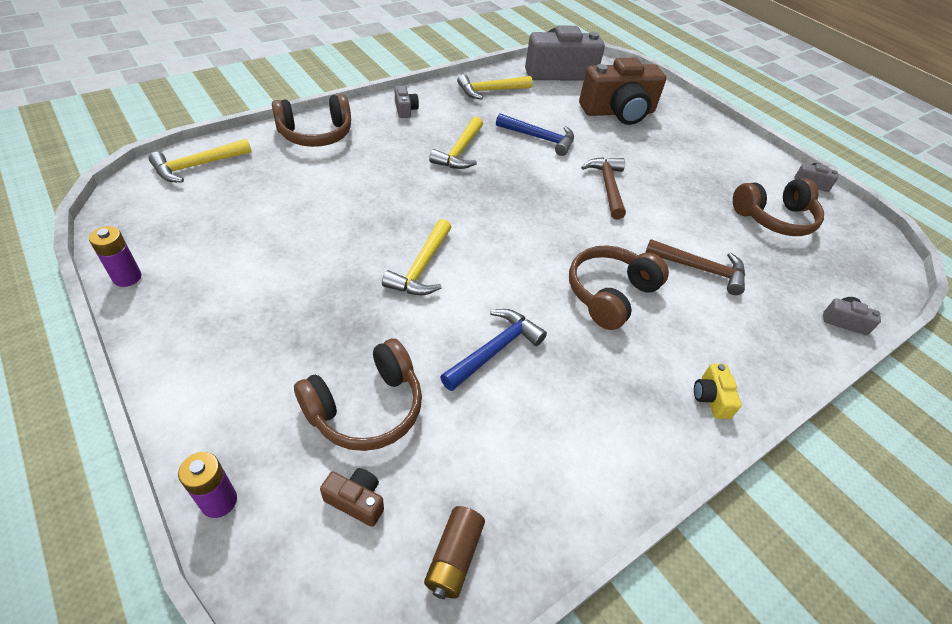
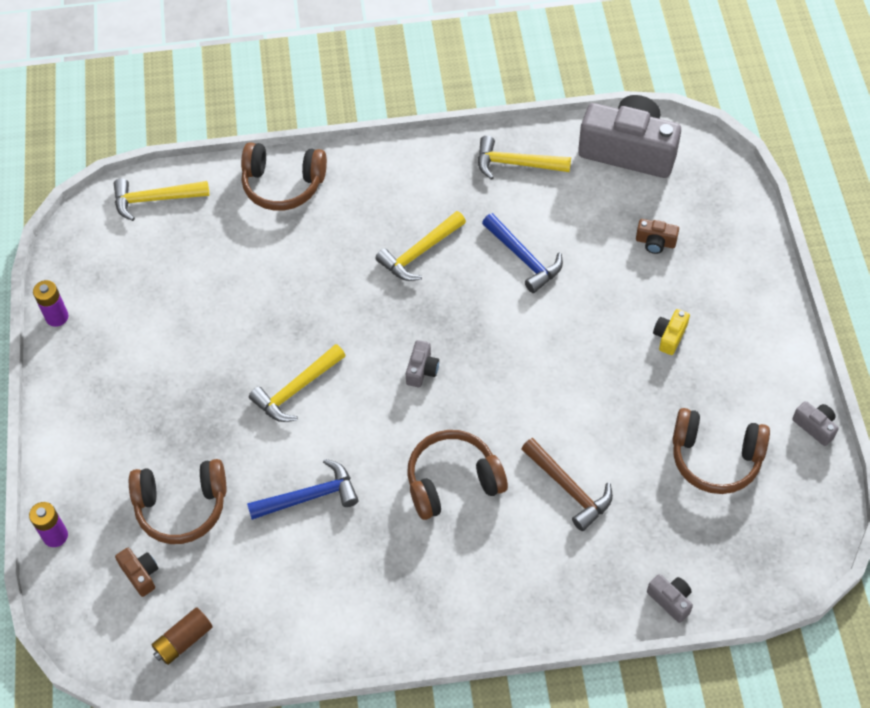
camera: 35 degrees right, 10 degrees up
(405, 109) = (396, 171): grey camera -> grey camera (422, 370)
(607, 186) = (551, 352): brown hammer -> none
(618, 112) = (655, 242): brown camera -> brown camera, size x0.41
(711, 398) = (465, 614): yellow camera -> yellow camera (669, 336)

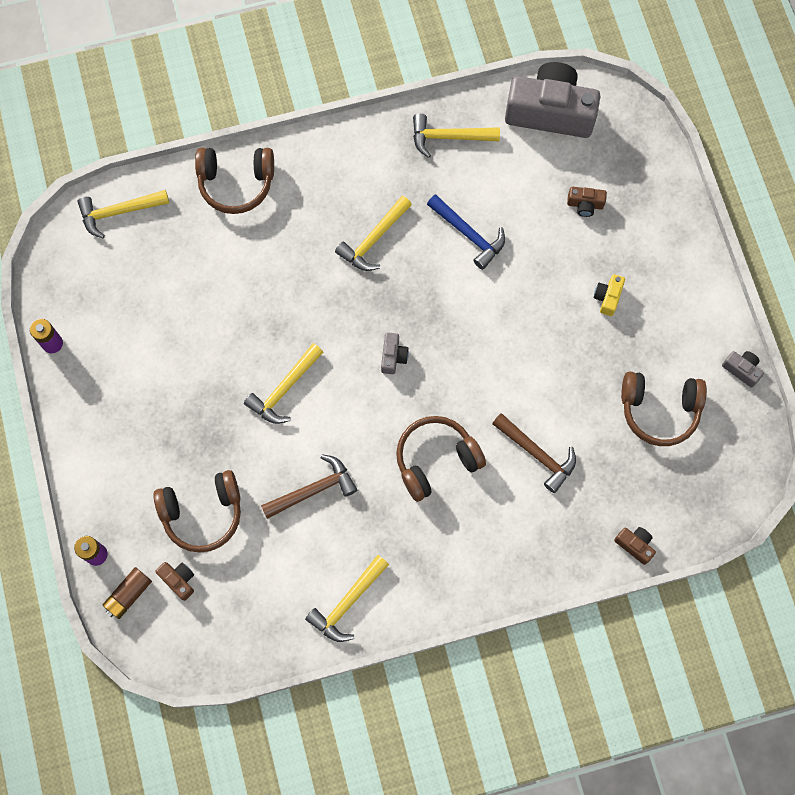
camera: 10 degrees left, 15 degrees up
(183, 640) = (227, 635): brown battery -> brown battery (129, 594)
(310, 496) = (313, 489): blue hammer -> brown hammer
(327, 623) = (347, 603): none -> yellow hammer
(670, 600) = (635, 545): grey camera -> brown camera

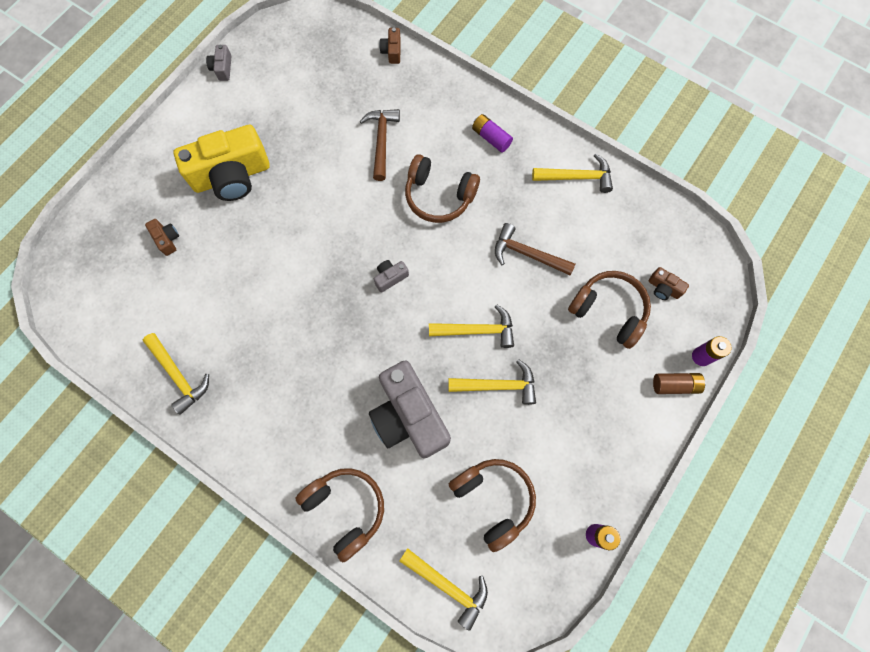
camera: 130 degrees left, 0 degrees up
(129, 594) = (703, 311): brown battery -> brown battery (675, 385)
(179, 580) = (663, 288): brown camera -> brown camera turned 60 degrees counterclockwise
(373, 240) = (310, 362): yellow hammer -> yellow hammer (498, 385)
(456, 558) = (491, 138): none -> purple battery
(469, 234) = (253, 299): blue hammer -> none
(550, 112) = (101, 318): grey camera -> grey camera (408, 416)
(607, 297) = (232, 176): yellow camera -> yellow camera, size x2.44
(659, 410) = (290, 94): brown headphones -> brown headphones (493, 500)

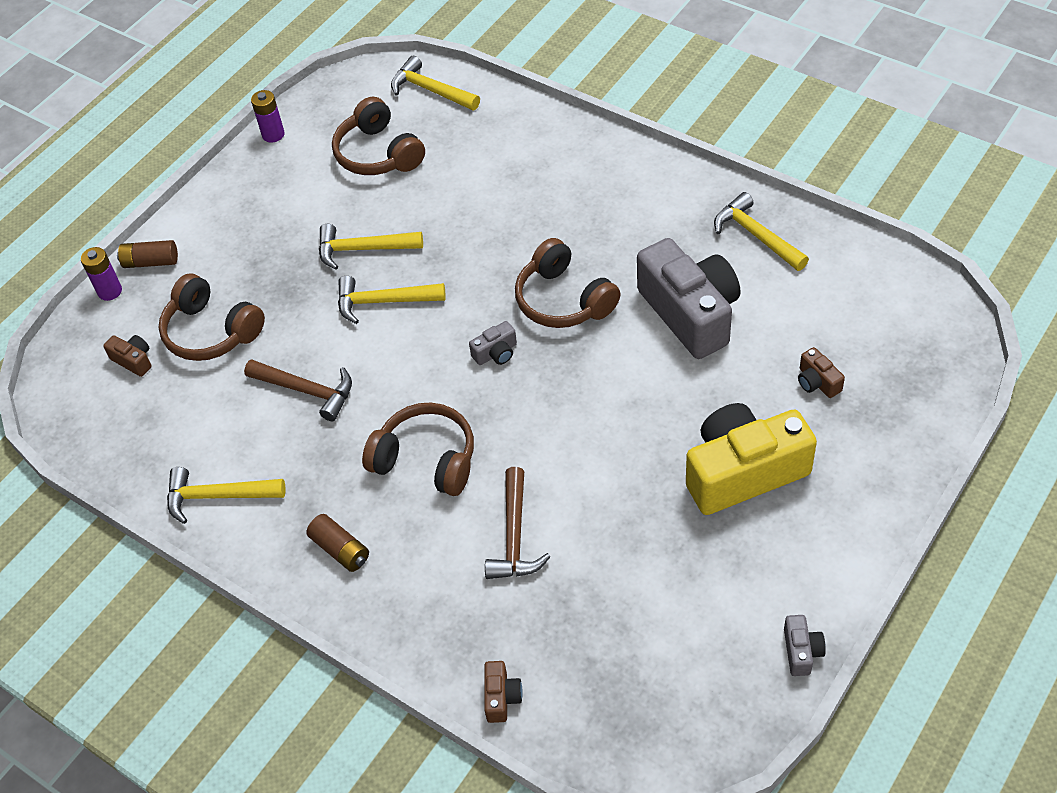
camera: 175 degrees left, 20 degrees down
(345, 509) = (539, 136): brown headphones -> brown headphones (564, 300)
(408, 416) = (471, 215): grey camera -> grey camera (690, 313)
(491, 138) = (340, 550): purple battery -> brown battery

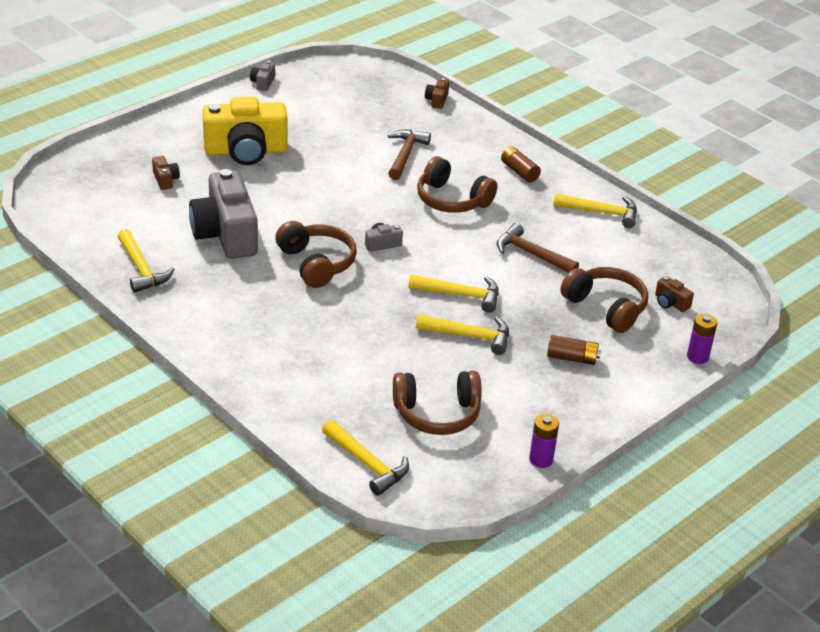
camera: 175 degrees left, 15 degrees down
(150, 262) = (662, 371): brown battery -> brown battery (572, 358)
(378, 153) = (437, 413): brown headphones -> brown headphones turned 105 degrees clockwise

